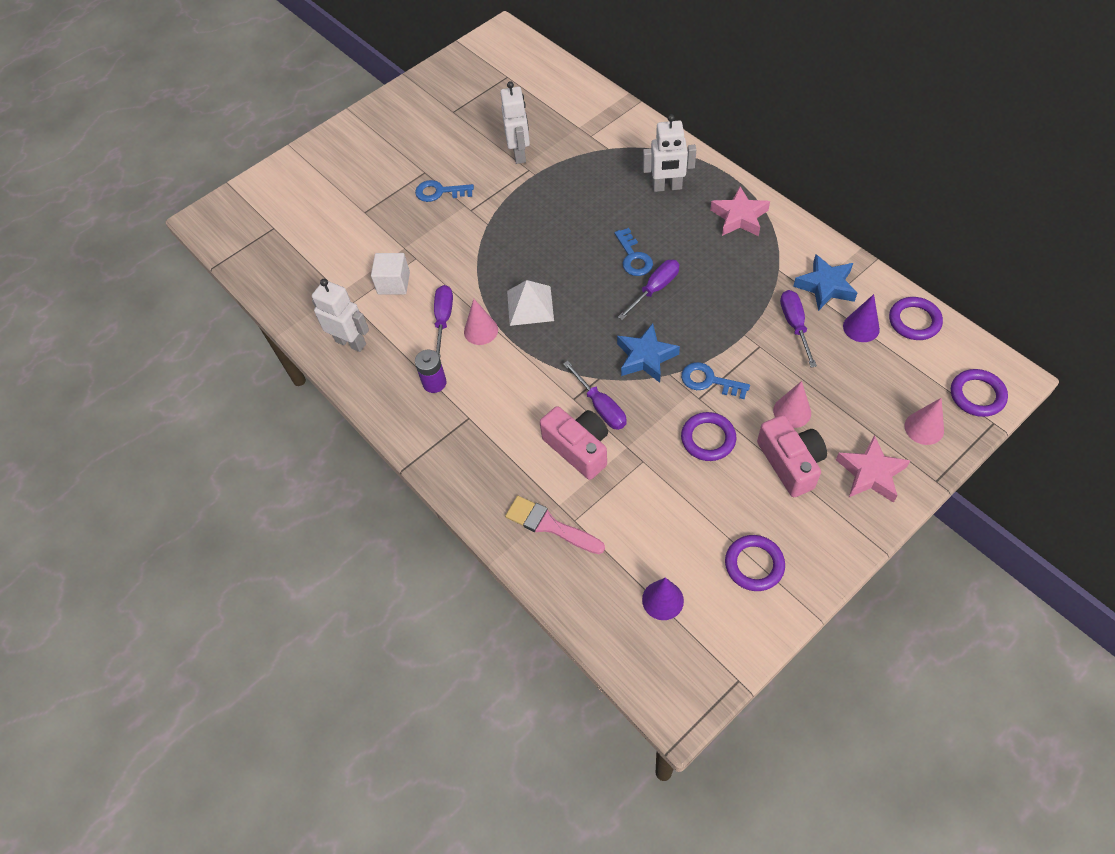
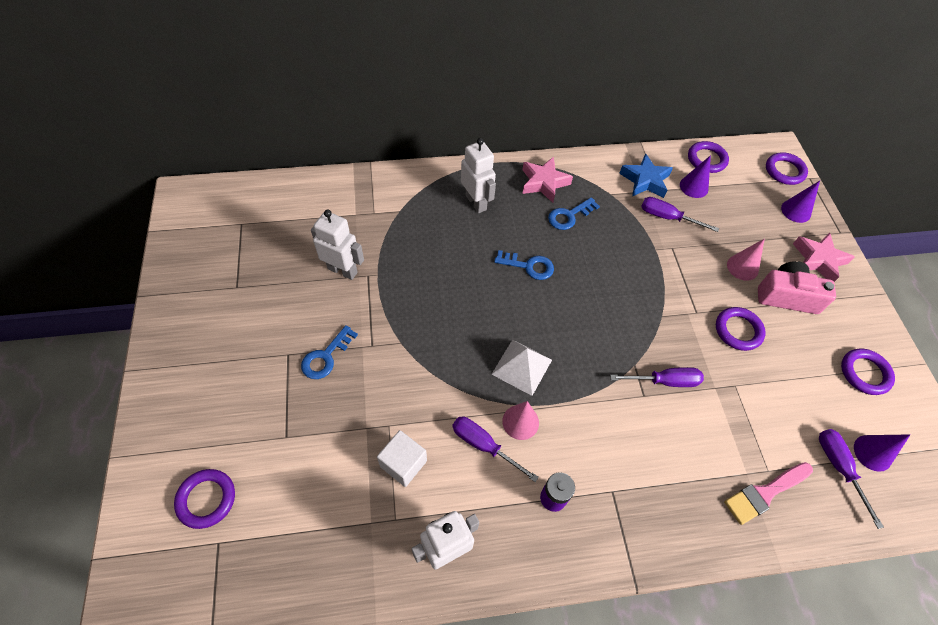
camera: 65 degrees left, 0 degrees up
(295, 204) = (206, 499): none -> purple ring
(578, 448) = (697, 423): pink camera -> none
(645, 357) = (635, 321): blue star -> none
(655, 289) = (572, 273): purple screwdriver -> purple screwdriver (838, 467)
(667, 187) = (476, 202): white robot -> white robot turned 60 degrees counterclockwise
(708, 381) = (684, 296): blue key -> blue key (569, 216)
(924, 428) = (796, 211): pink cone -> purple cone

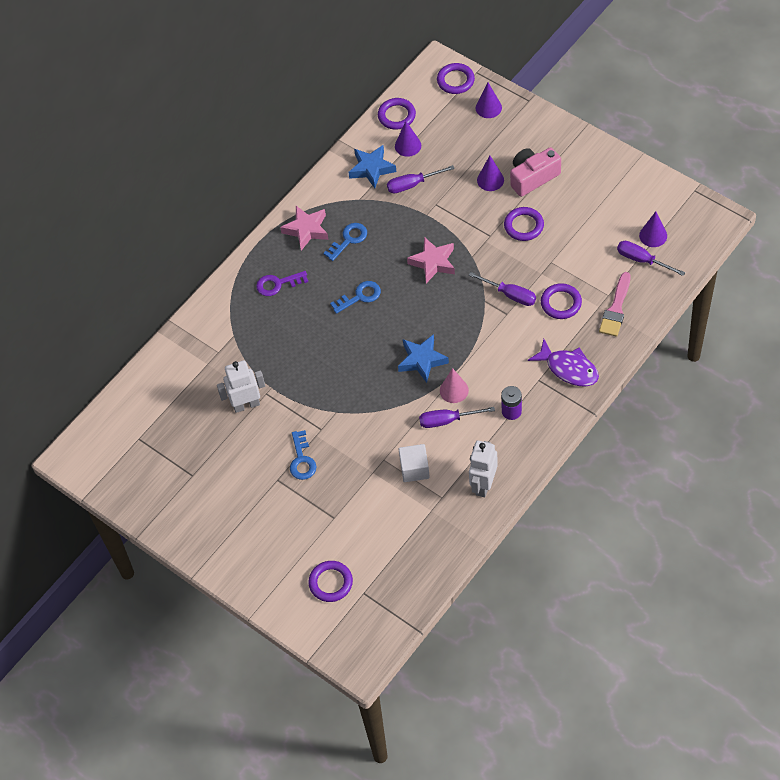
camera: 35 degrees left, 0 degrees up
(476, 202) = (277, 284): white robot -> purple key
(522, 366) = (422, 360): white pyramid -> blue star
(569, 216) = (349, 239): blue key -> blue key turned 150 degrees counterclockwise
(655, 510) = (568, 368): none -> purple fish
(665, 381) = (510, 295): purple screwdriver -> purple screwdriver turned 75 degrees clockwise
(742, 267) = (490, 180): pink cone -> purple cone
(818, 260) = (531, 134): pink star -> pink star (433, 262)
(864, 373) = (614, 190): purple ring -> purple ring (561, 303)

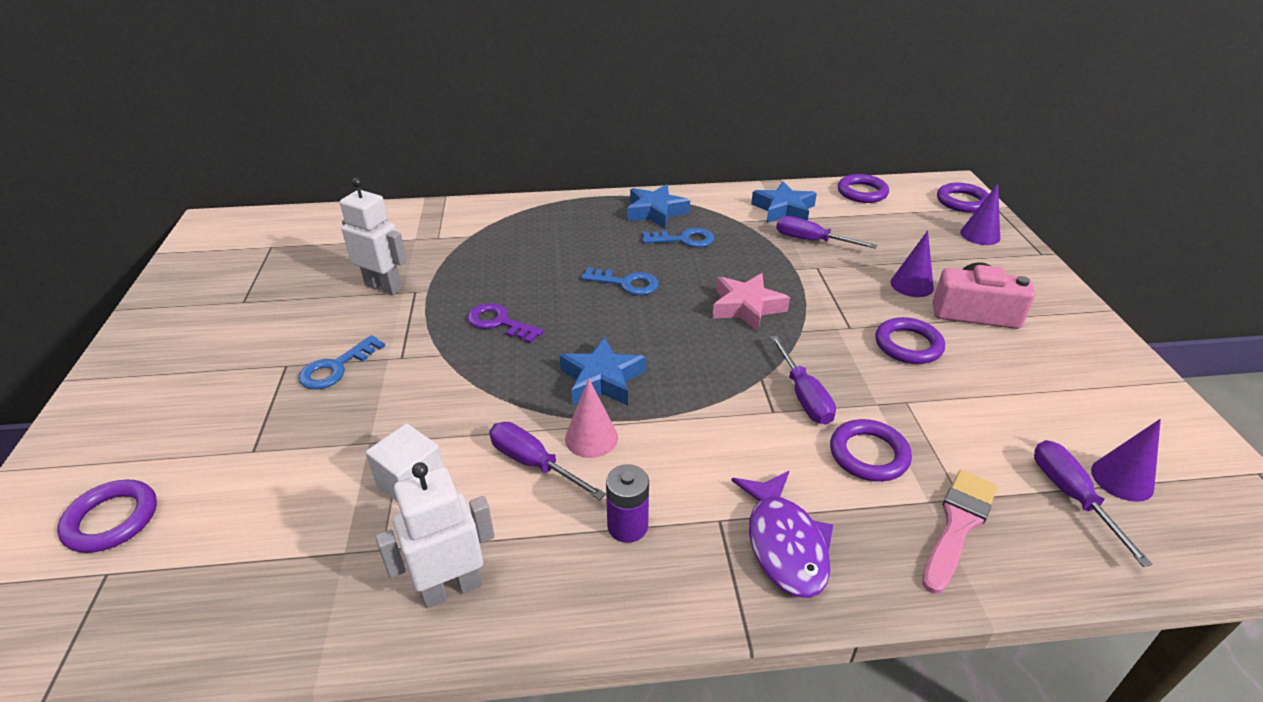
camera: 40 degrees right, 20 degrees down
(277, 284) = (568, 228): purple key -> purple key (499, 322)
(306, 230) = (655, 212): pink star -> blue star
(408, 145) = (846, 215): purple cone -> none
(616, 308) = (958, 525): pink brush -> pink brush turned 150 degrees clockwise

